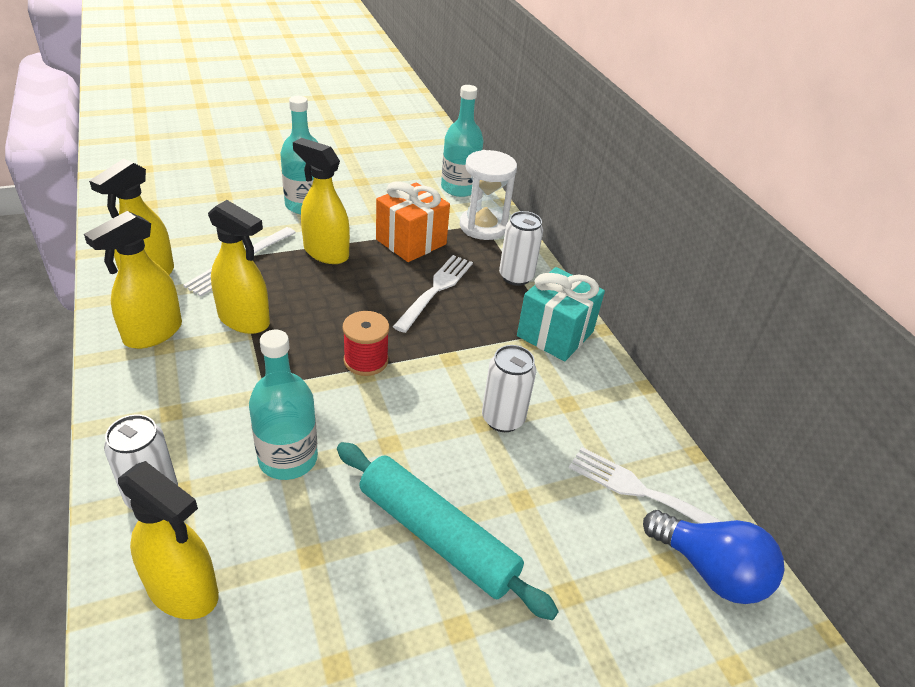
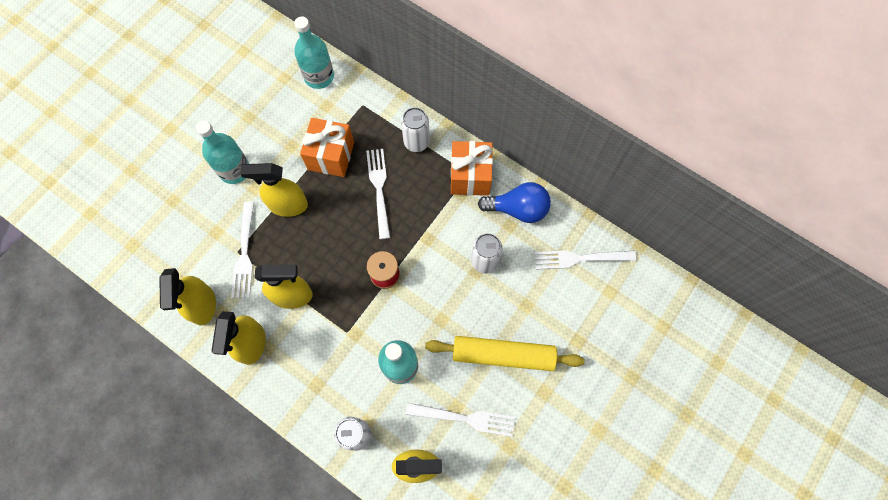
camera: 30 degrees left, 30 degrees up
(308, 578) = (465, 418): none -> white fork
(436, 536) = (503, 355): turquoise rolling pin -> yellow rolling pin
(483, 226) = (363, 107): white hourglass -> none
(555, 334) = (470, 176): turquoise gift -> orange gift
(710, 571) = (630, 283): blue light bulb -> blue light bulb (518, 209)

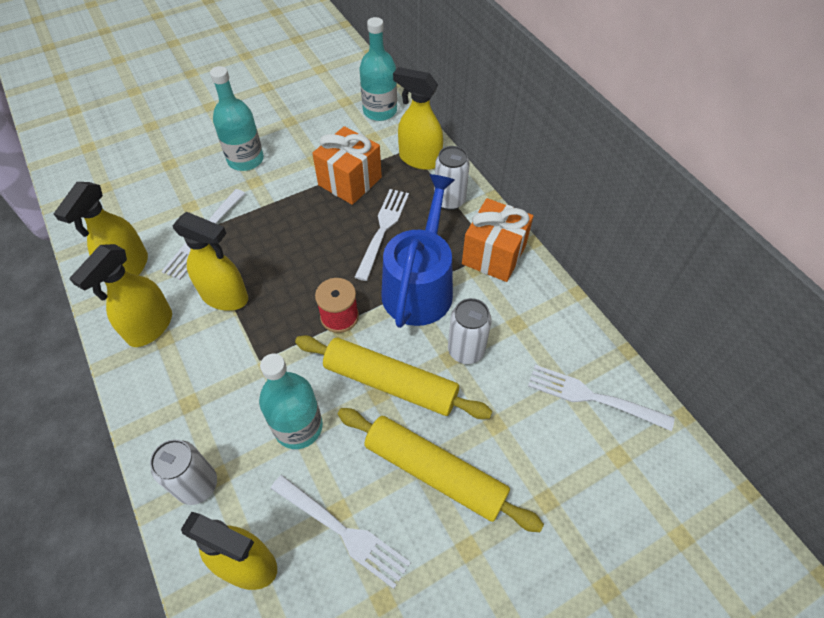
camera: 25 degrees right, 15 degrees down
(288, 205) = (277, 209): yellow spray bottle -> yellow spray bottle (419, 159)
(429, 225) = (419, 286): none -> blue watering can
(445, 308) = (390, 383): none -> yellow rolling pin
(518, 209) = (536, 310): blue light bulb -> none

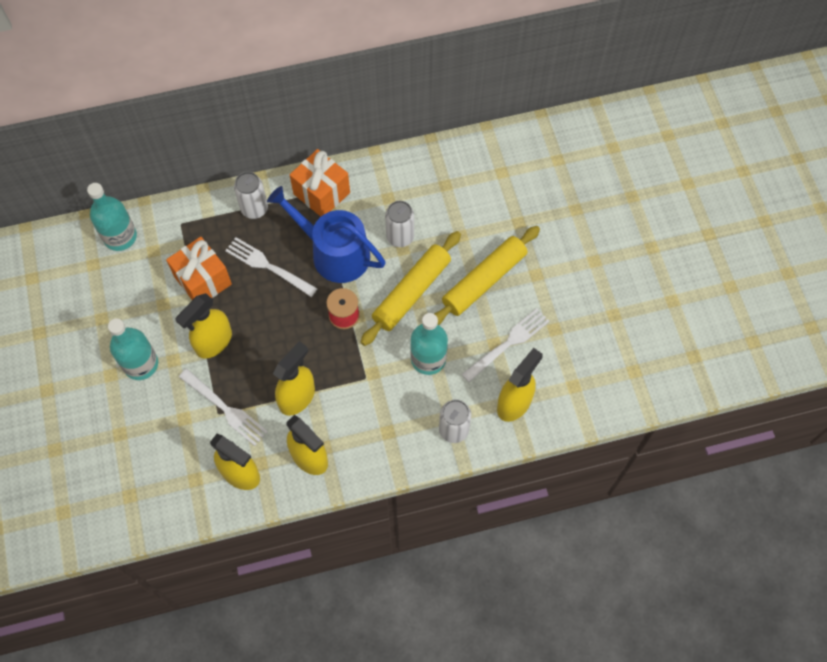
camera: 75 degrees left, 10 degrees up
(419, 159) = (197, 219): yellow spray bottle -> yellow spray bottle (213, 342)
(593, 397) = (459, 171): white fork -> none

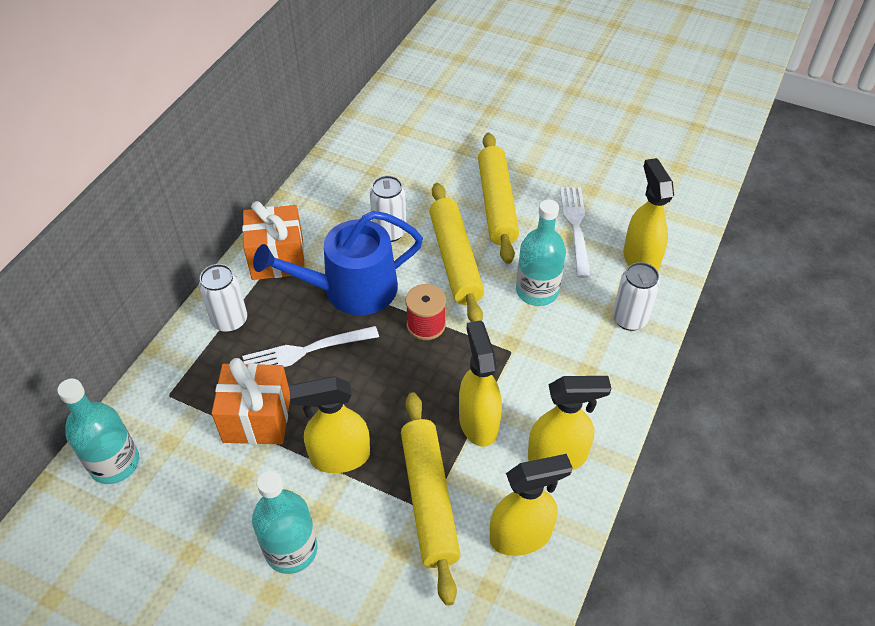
camera: 50 degrees left, 15 degrees down
(213, 342) = (339, 457): yellow spray bottle -> yellow spray bottle turned 90 degrees clockwise
(225, 409) = (429, 499): white fork -> yellow rolling pin

